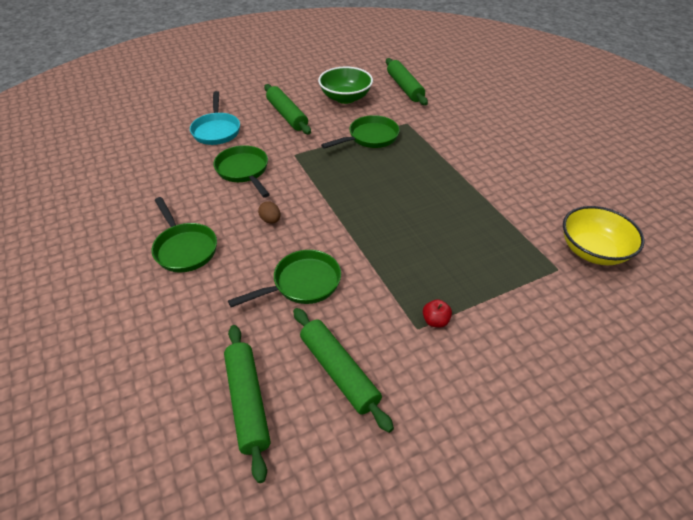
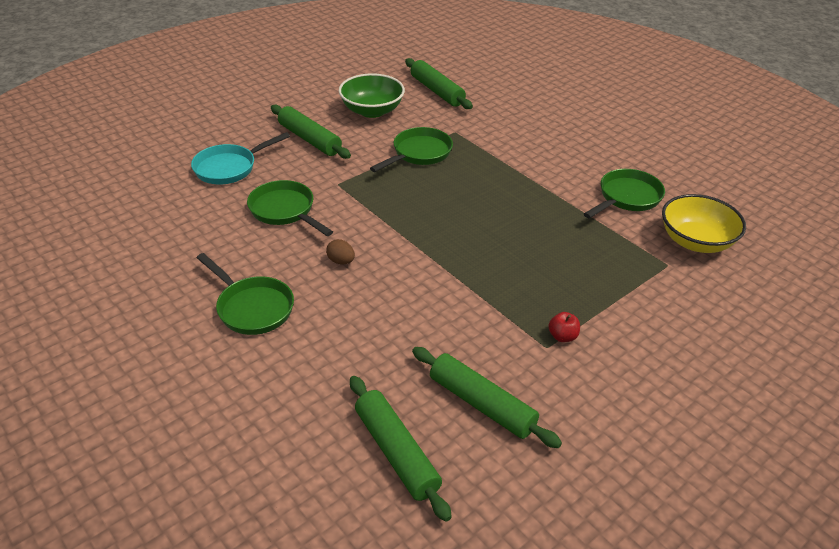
camera: 15 degrees left, 5 degrees down
(216, 130) = (229, 168): turquoise pan -> turquoise pan turned 75 degrees clockwise
(302, 283) = (406, 323): green pan -> green pan (627, 198)

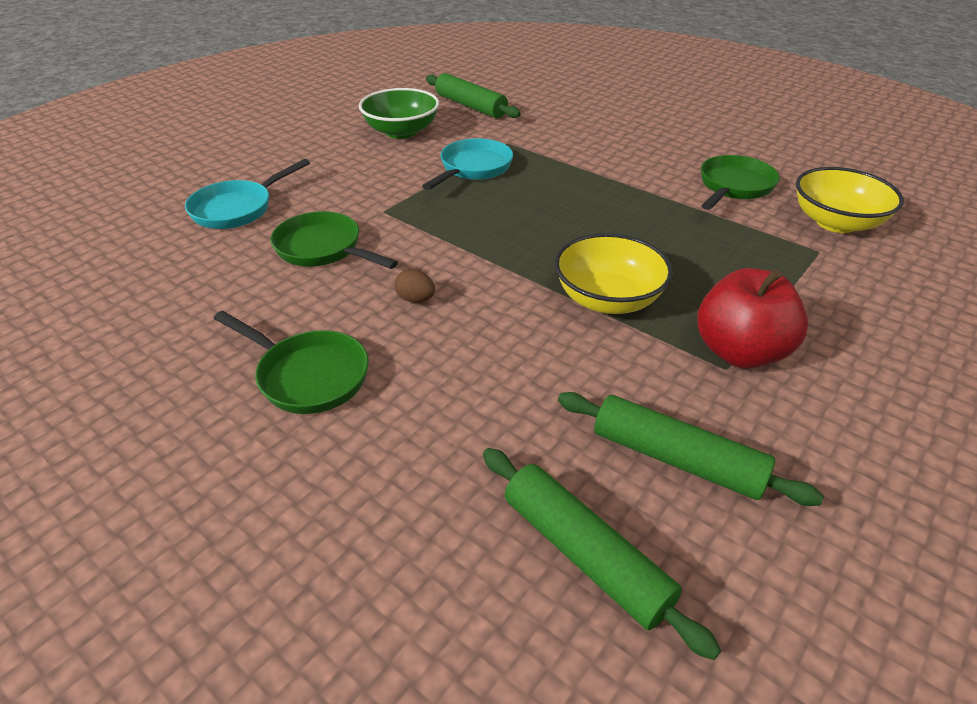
camera: 10 degrees left, 0 degrees up
(310, 139) = (334, 168): green rolling pin -> none
(419, 153) = (473, 168): green pan -> turquoise pan
(482, 281) = (608, 299): none -> yellow bowl
(562, 336) = (739, 352): red apple -> red apple, size x2.36

